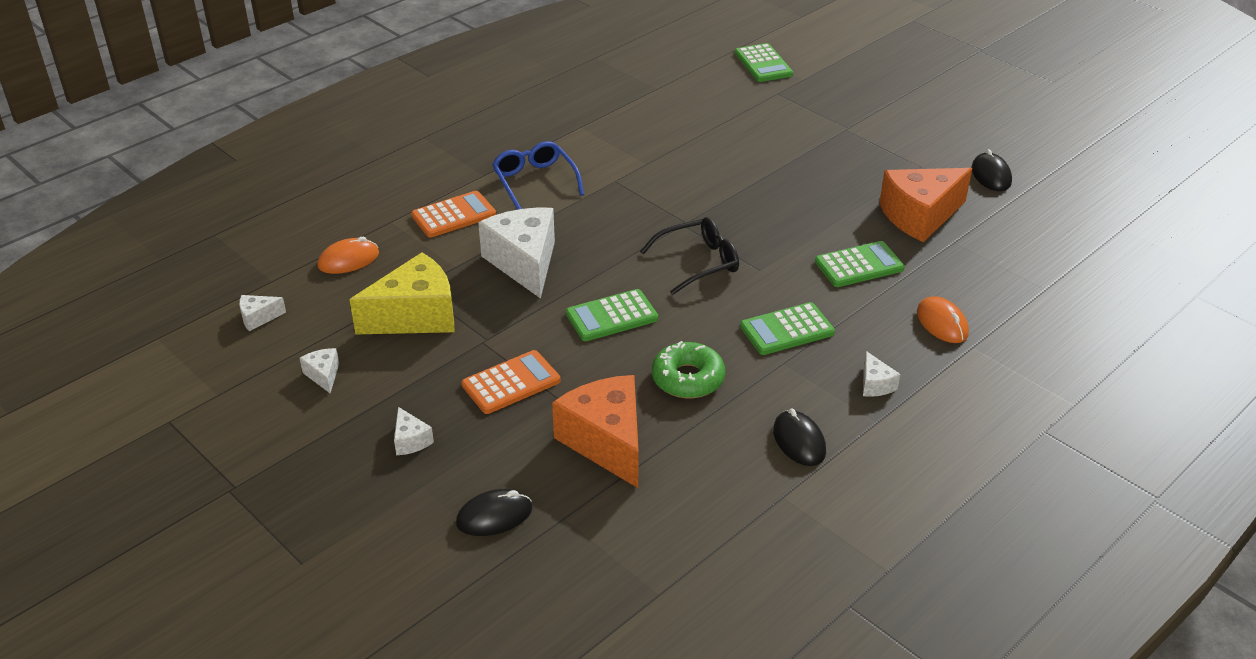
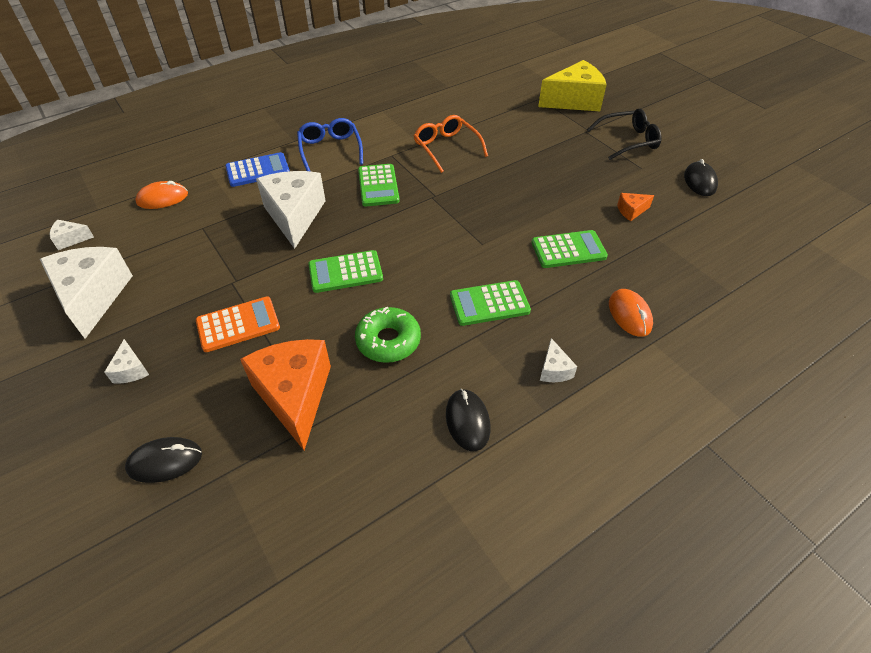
camera: 10 degrees right, 10 degrees up
(323, 375) = (93, 297): white cheese -> white cheese, size x2.29
(415, 316) = (190, 252): yellow cheese -> yellow cheese (574, 101)
(453, 215) = (258, 170): orange calculator -> blue calculator
(680, 166) = (447, 148): none -> orange glasses
(698, 263) = (433, 232): black glasses -> black glasses (628, 141)
(763, 64) = (536, 75): green calculator -> green calculator (378, 186)
(920, 216) = (631, 211): orange cheese -> orange cheese, size x0.44

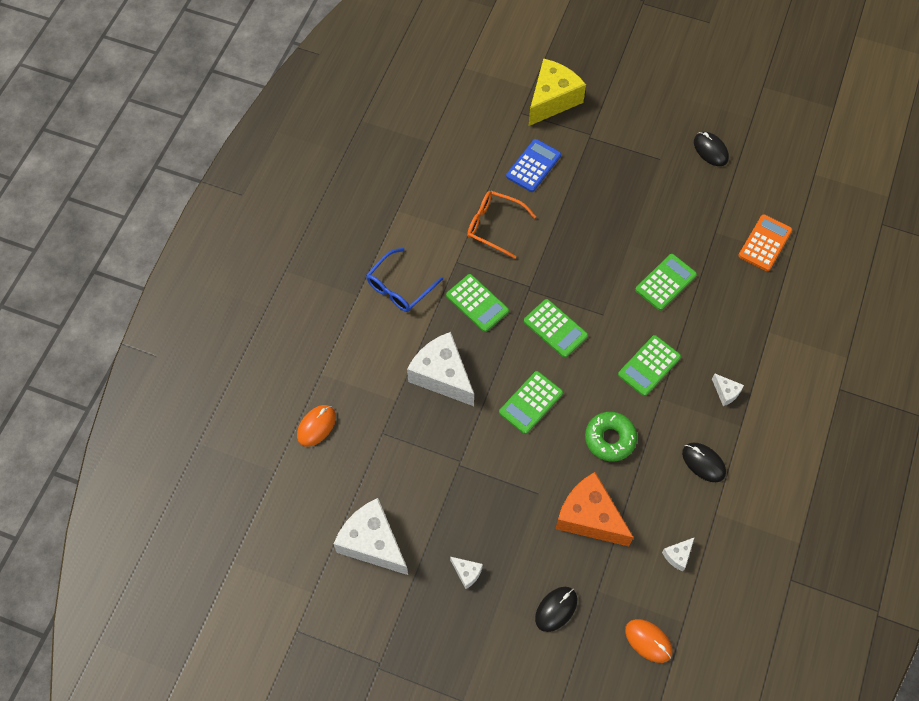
camera: 35 degrees left, 15 degrees up
(71, 239) = (291, 511): white cheese -> white cheese (677, 555)
(238, 324) = (500, 493): orange calculator -> orange calculator (765, 243)
(258, 170) = (362, 348): blue calculator -> blue calculator (533, 166)
(330, 150) = (400, 287): blue glasses -> blue glasses turned 90 degrees counterclockwise
(426, 232) = (555, 328): none -> green calculator
(628, 141) = (629, 130): black glasses -> none
(629, 314) = (741, 317): orange mouse -> orange mouse (648, 641)
(631, 211) = (682, 214): orange cheese -> none

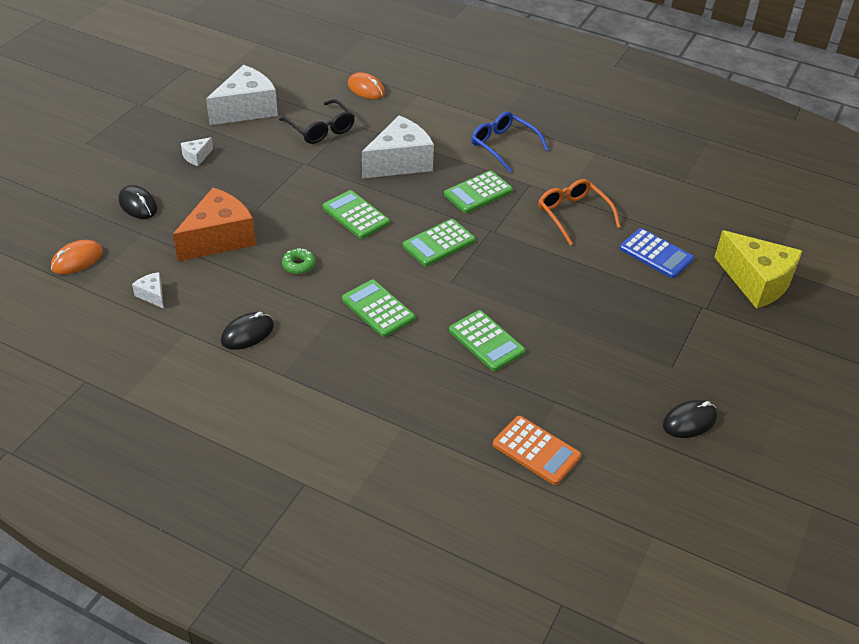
camera: 95 degrees right, 20 degrees down
(398, 459) = (320, 129): none -> black glasses
(494, 226) = (573, 215): orange glasses -> orange glasses turned 60 degrees counterclockwise
(610, 439) = (299, 265): green donut -> green donut, size x0.59
(726, 392) = (328, 369): white cheese -> none

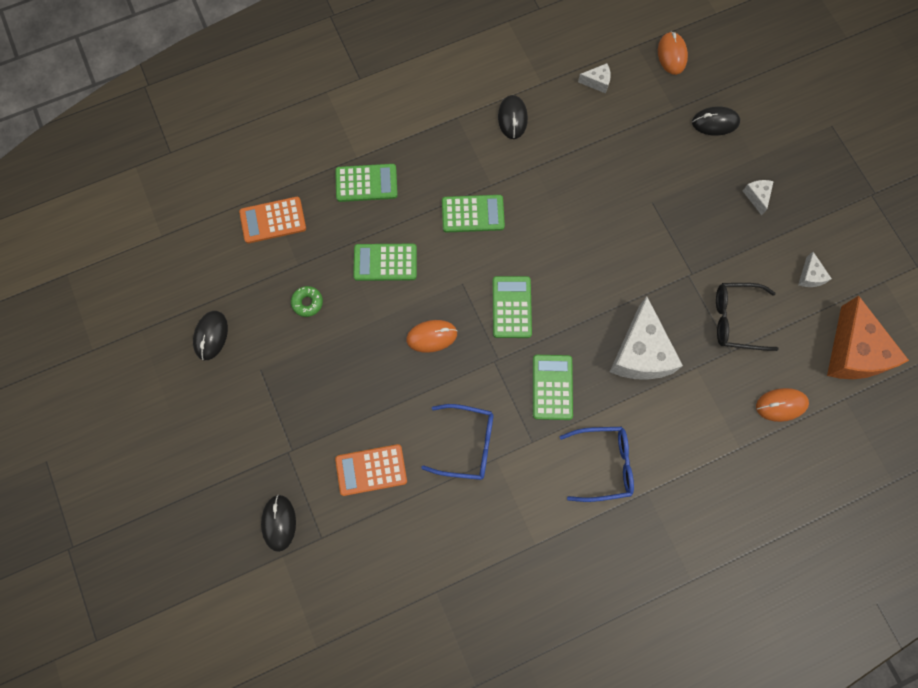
camera: 130 degrees right, 30 degrees up
(219, 238) = (632, 156): orange cheese -> orange cheese (853, 352)
(246, 109) = (810, 276): white cheese -> white cheese, size x0.44
(299, 265) = (560, 191): green donut -> green donut (307, 303)
(355, 215) = (591, 269): green calculator -> green calculator (366, 183)
(516, 276) = (431, 336): none -> orange mouse
(573, 215) = (466, 444): orange glasses -> blue glasses
(656, 254) = (371, 470): blue calculator -> orange calculator
(756, 282) = (279, 523): yellow cheese -> black mouse

